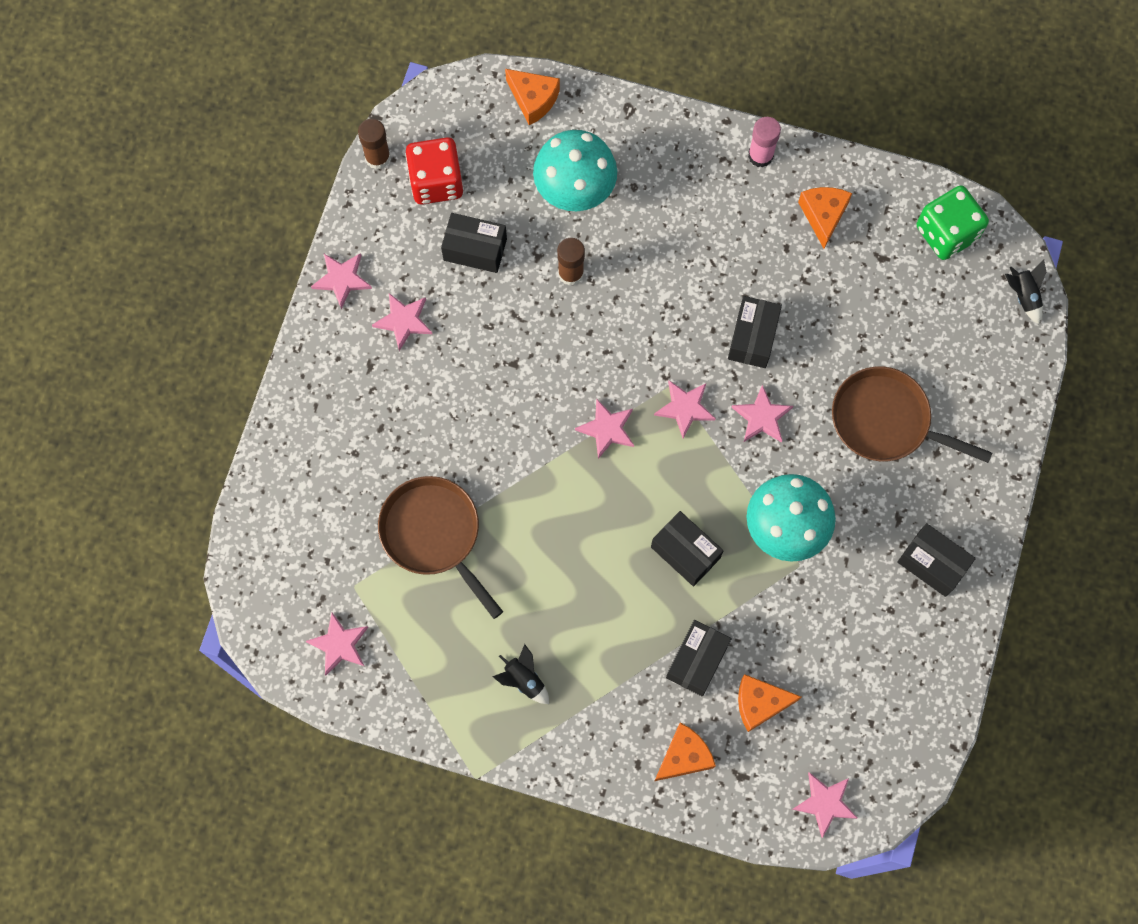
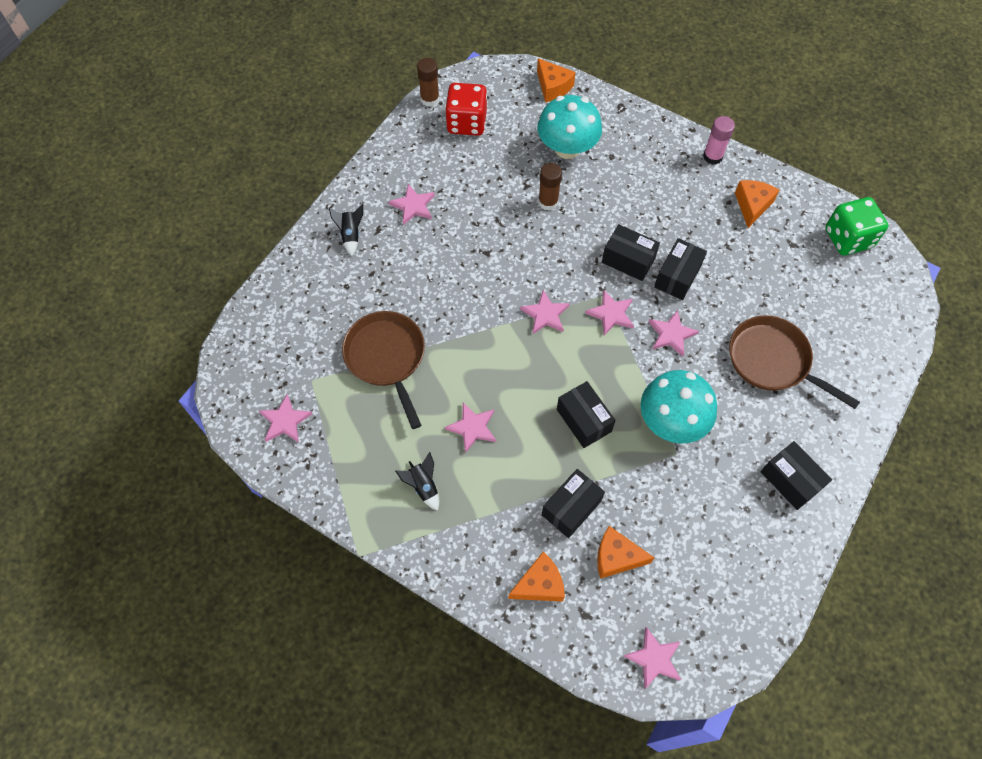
camera: 15 degrees right, 10 degrees down
(342, 279) = (377, 169): pink star -> pink star (472, 428)
(475, 249) = (481, 171): black box -> black box (628, 260)
(1023, 296) = (903, 296): black rocket -> black rocket (351, 235)

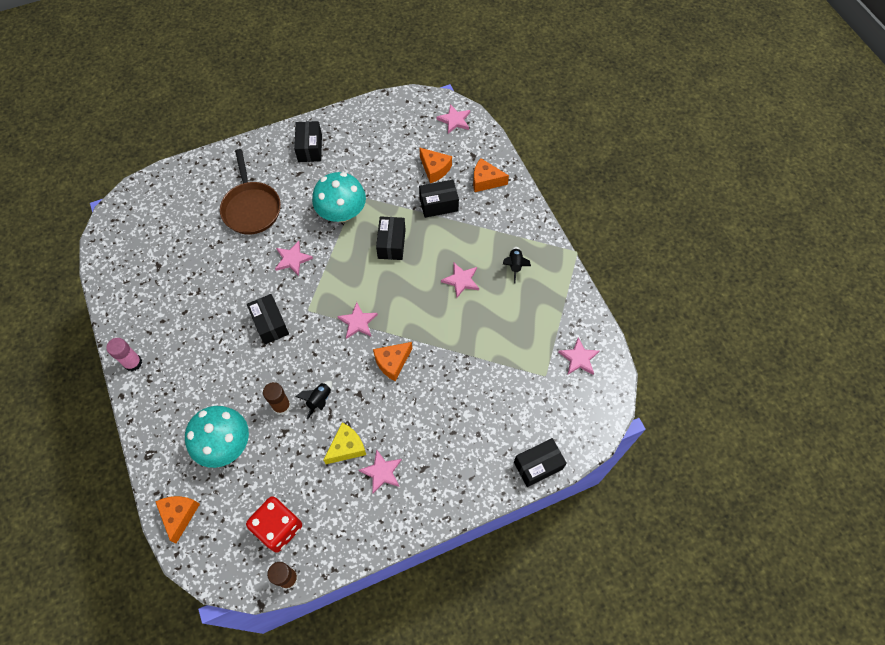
camera: 145 degrees left, 0 degrees up
(351, 235) = (447, 477): black rocket -> black rocket (319, 400)
(387, 358) = (484, 359): brown pan -> none
(460, 205) = (346, 447): none -> yellow cheese
(611, 314) = (316, 295): pink star -> none
(677, 276) = (251, 292): black box -> black box (538, 465)
(752, 206) = (151, 308): orange cheese -> orange cheese (392, 362)
(848, 238) = (121, 247): green dice -> none

